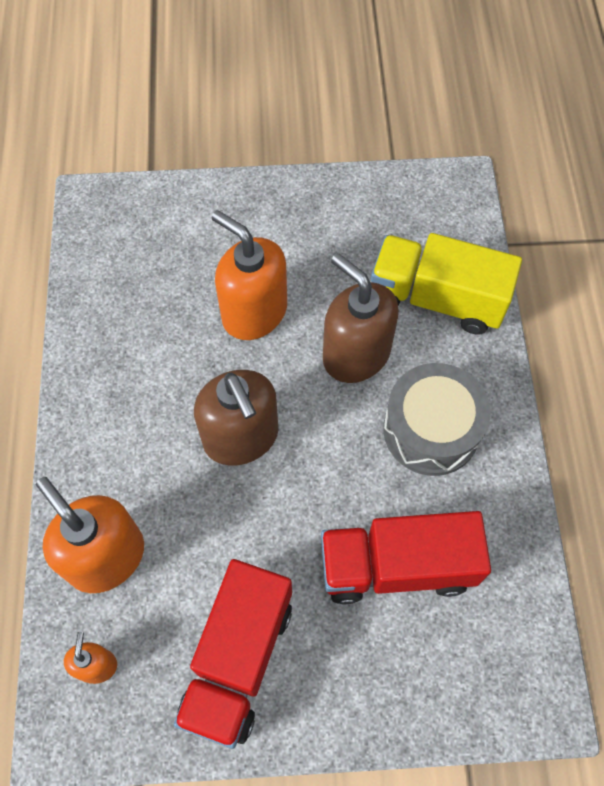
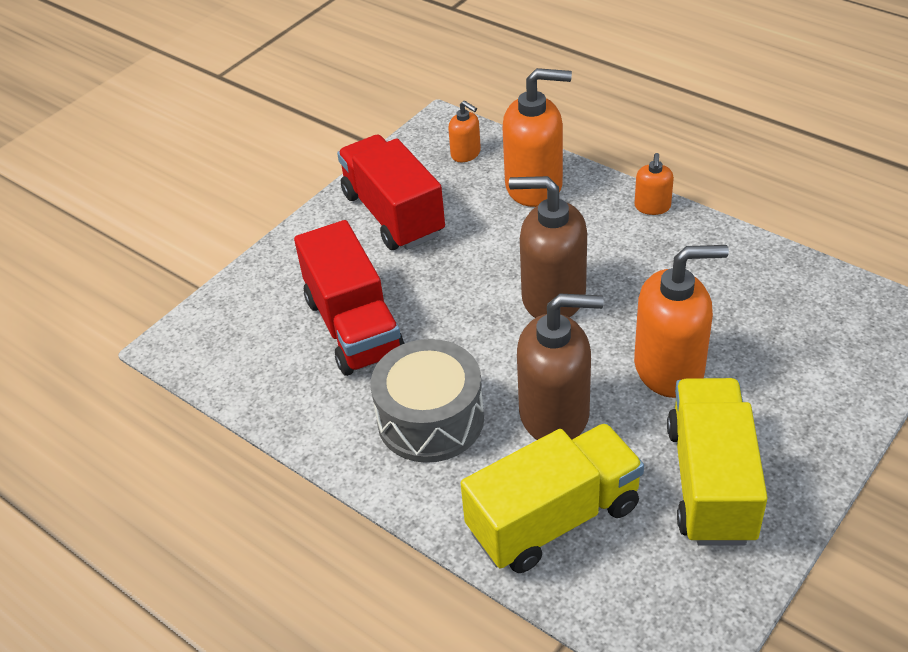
camera: 135 degrees right, 20 degrees down
(70, 436) = (652, 207): none -> orange soap dispenser
(333, 235) = (711, 482): none -> yellow truck
(397, 566) = (354, 327): red truck -> red truck turned 120 degrees clockwise

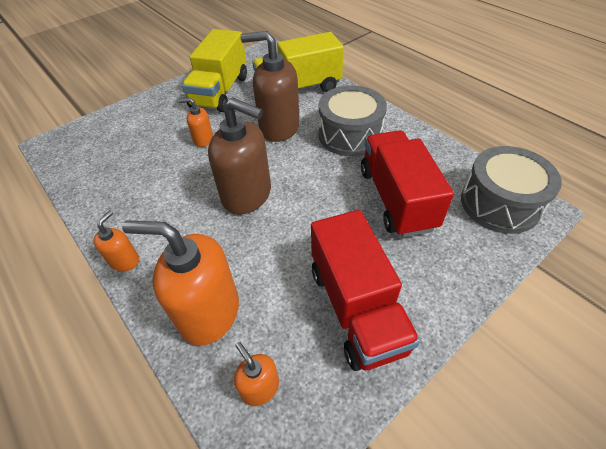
camera: 170 degrees left, 5 degrees up
(221, 343) = (499, 203): none -> grey drum
(669, 368) = (203, 140): orange soap dispenser -> orange soap dispenser, size x0.49

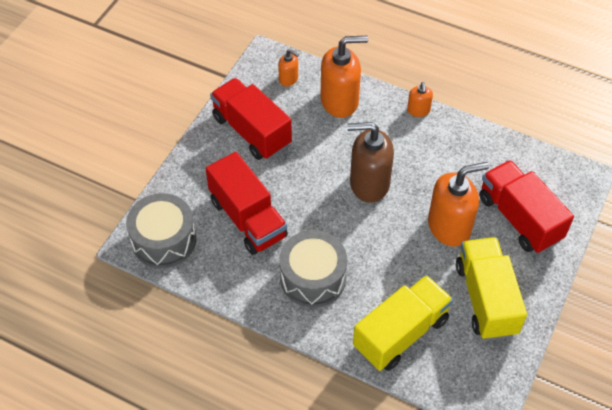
camera: 155 degrees right, 5 degrees up
(140, 130) = (519, 218): none -> red truck
(203, 140) = (449, 226): orange soap dispenser -> orange soap dispenser, size x2.04
(279, 127) = (387, 265): brown soap dispenser -> none

